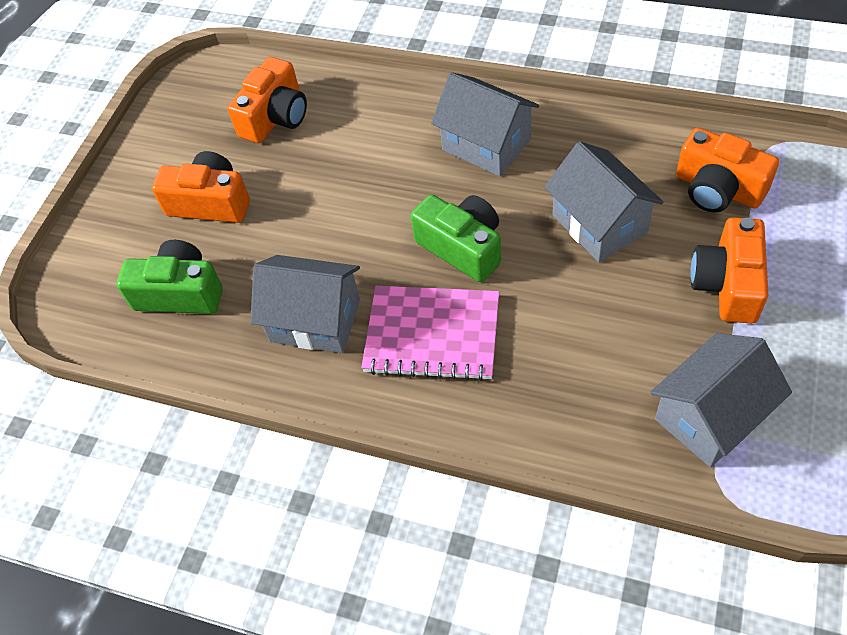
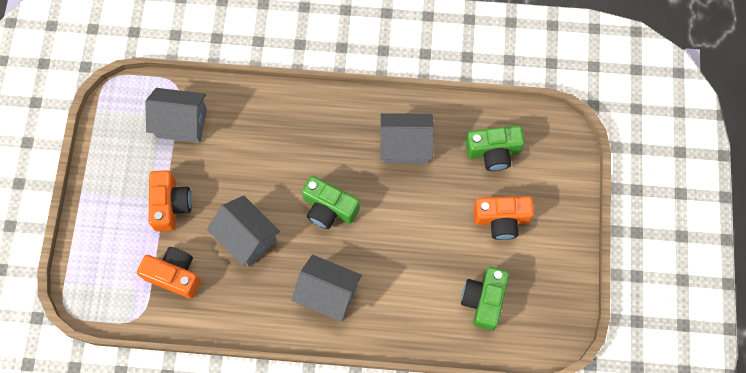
camera: 160 degrees right, 15 degrees up
(275, 117) = (484, 300): orange camera -> green camera
(432, 335) = (335, 147): pink notebook -> none
(710, 416) = (181, 123): grey house -> grey house turned 60 degrees clockwise

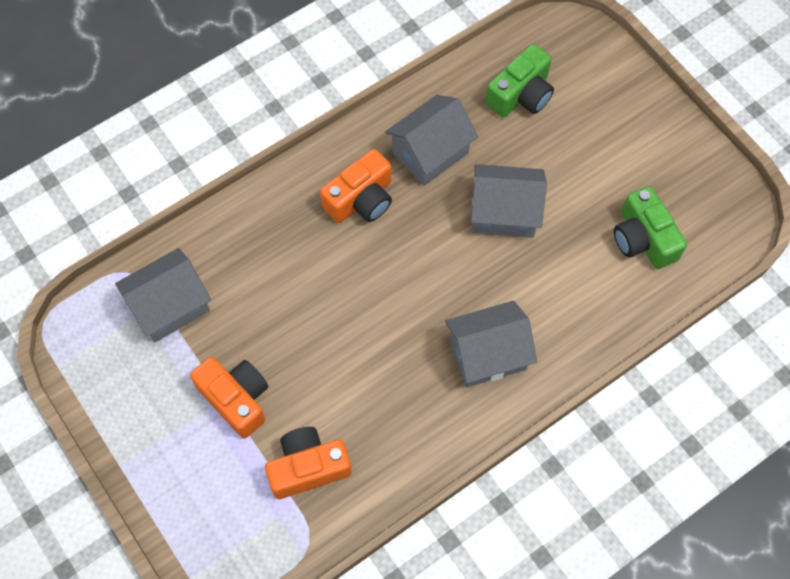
camera: 40 degrees left, 5 degrees down
(247, 237) = (351, 366): grey house -> grey house (504, 212)
(329, 208) = (410, 271): green camera -> none
(501, 219) = (588, 151): orange camera -> orange camera (361, 199)

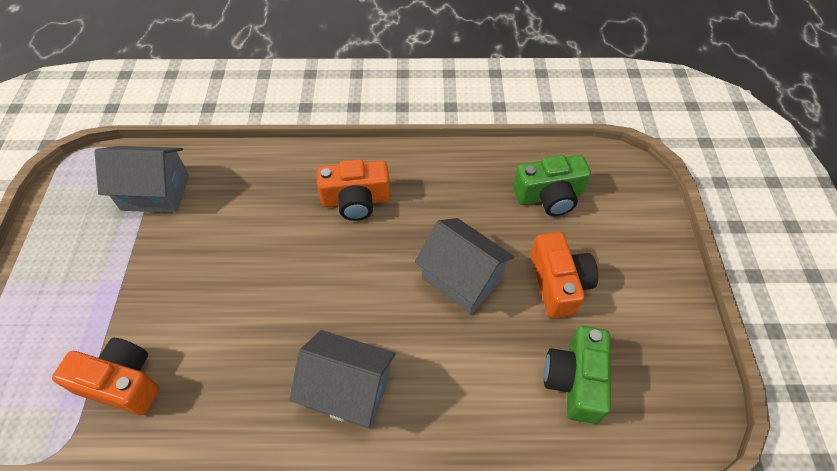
camera: 35 degrees right, 10 degrees down
(236, 399) = (128, 288): orange camera -> orange camera (558, 283)
(430, 153) = (439, 197): grey house -> none

